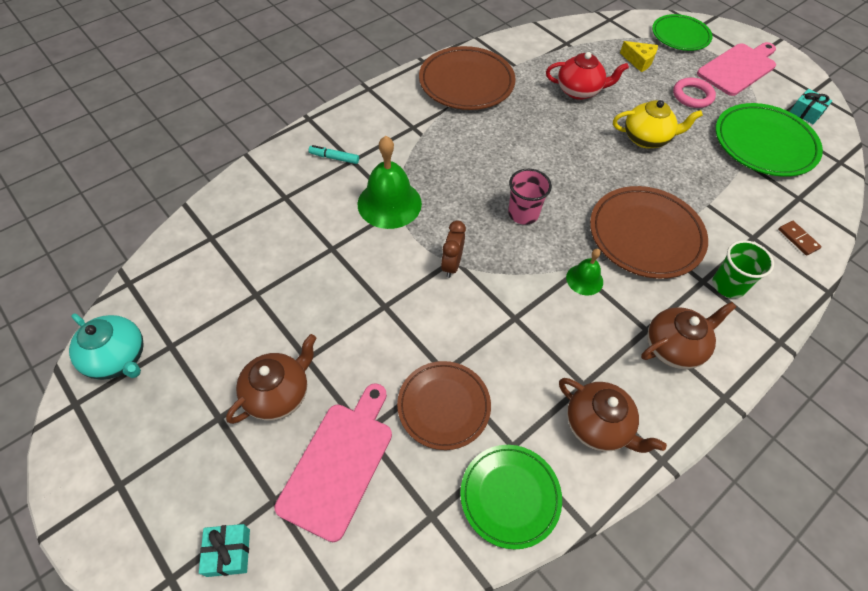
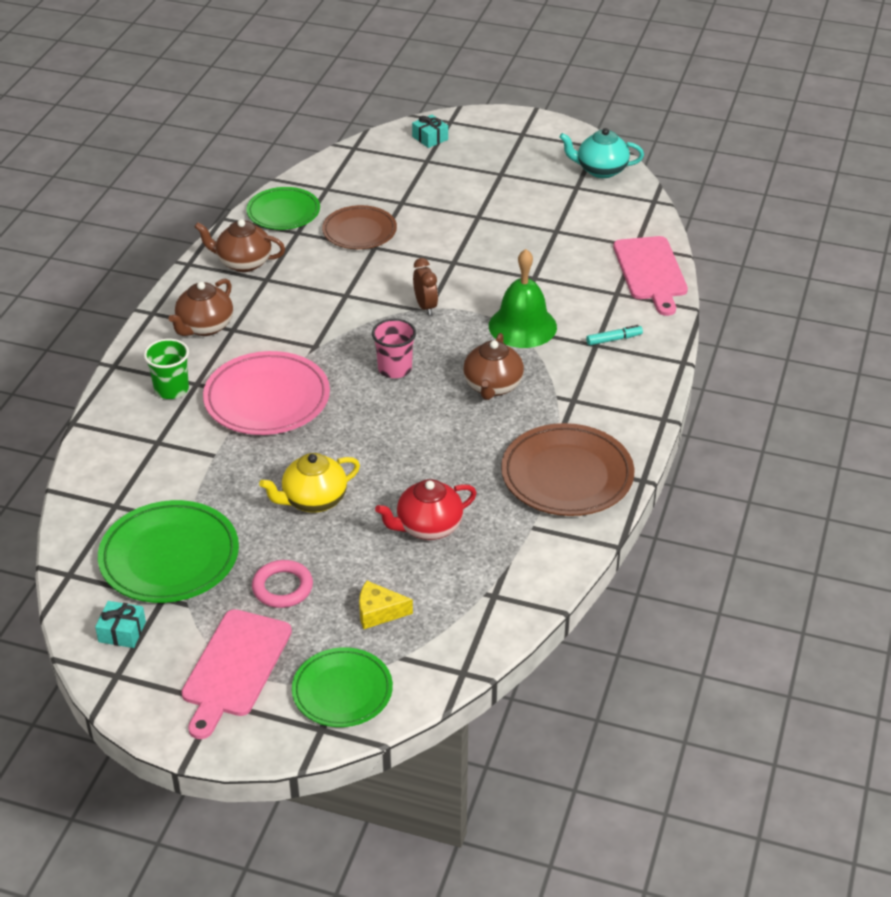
camera: 150 degrees right, 15 degrees down
(278, 394) = (476, 195): brown teapot -> brown teapot (492, 386)
(339, 463) = (403, 186): pink cutting board -> pink cutting board (651, 272)
(584, 279) = (304, 342): green bell -> none
(645, 235) = (267, 399): brown plate -> pink plate
(798, 239) = (110, 459): brown domino -> none

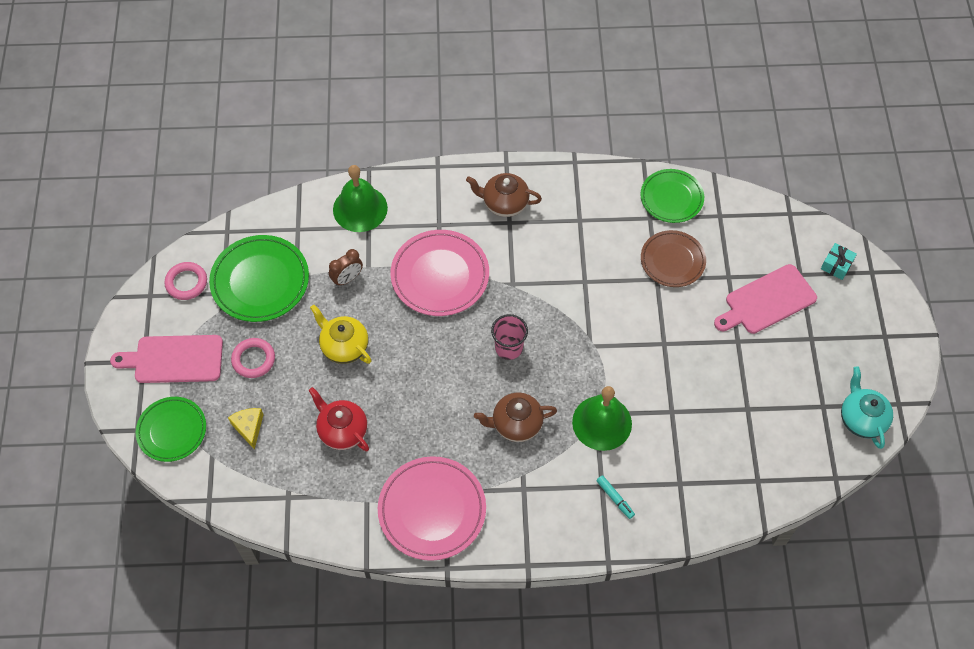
camera: 70 degrees right, 20 degrees up
(122, 632) = (186, 283): turquoise gift -> pink ring
(125, 443) = (360, 208): none -> green bell
(171, 389) = (426, 212): green cup -> none
(243, 263) = (593, 197): brown teapot -> none
(425, 306) = (595, 343): brown clock -> brown clock (347, 279)
(567, 475) = (432, 510): brown plate -> pink plate
(651, 272) = (724, 503): pink cutting board -> pink cutting board (767, 301)

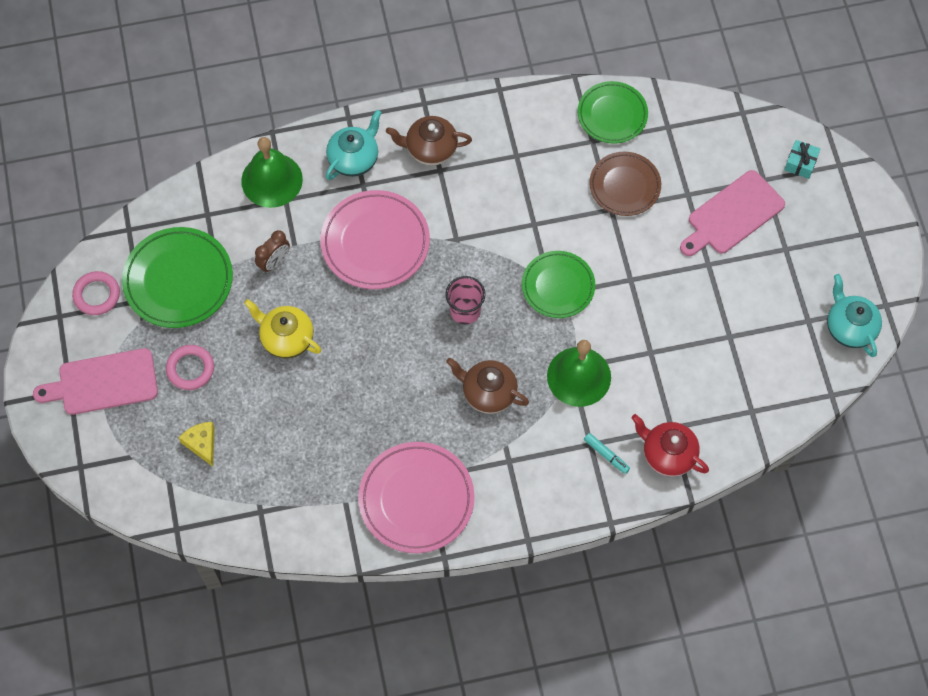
camera: 10 degrees left, 5 degrees up
(172, 430) = (119, 461): green plate -> green plate (558, 286)
(342, 431) = (303, 431): red teapot -> red teapot (668, 454)
(435, 201) = (354, 159): none -> turquoise teapot
(516, 424) = (488, 393): brown teapot -> brown teapot turned 45 degrees clockwise

